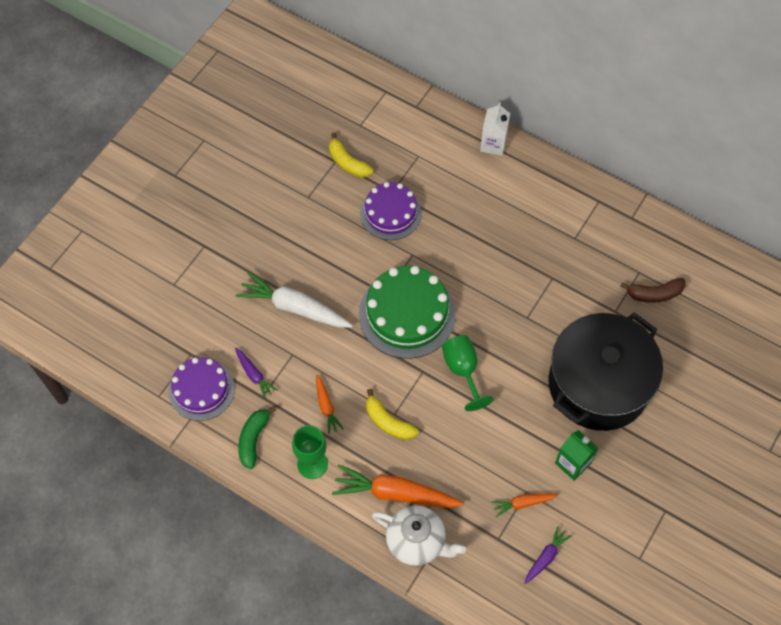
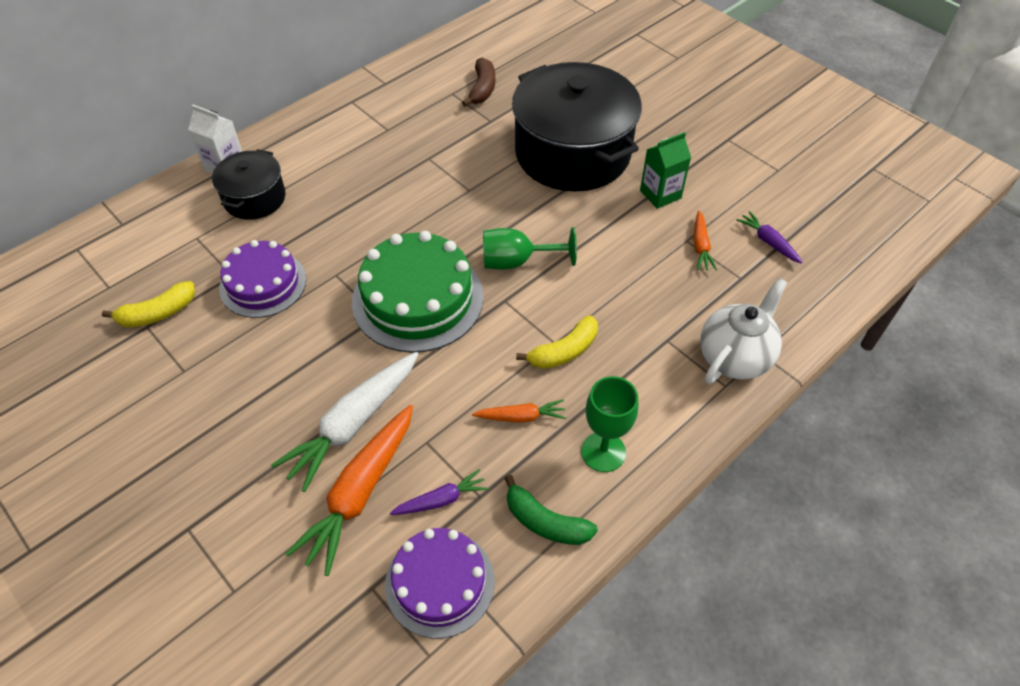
camera: 75 degrees left, 10 degrees down
(395, 493) = (665, 365): orange carrot -> orange carrot (360, 493)
(467, 176) = (254, 198): none -> black pot

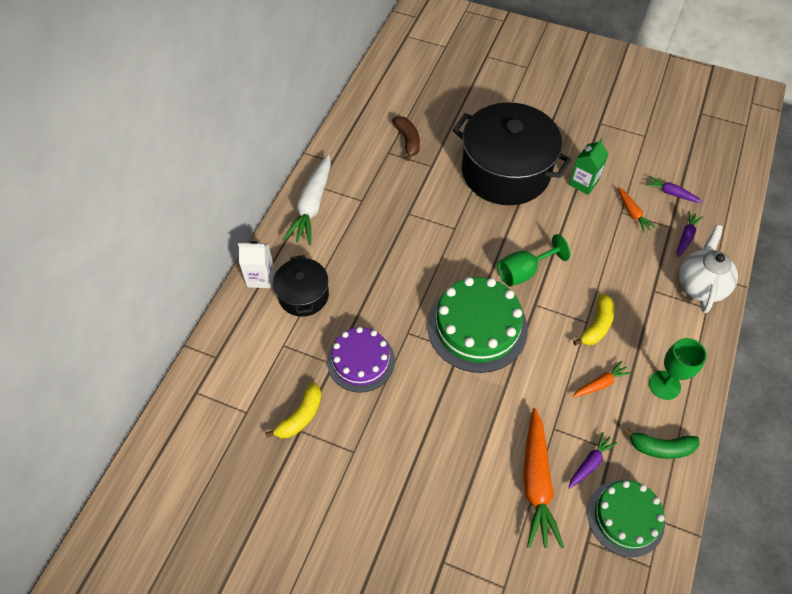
camera: 25 degrees left, 5 degrees up
(353, 424) = (498, 437): white carrot -> white carrot (312, 206)
(439, 582) = (625, 517): purple cake -> green cake
(754, 296) = (686, 237): none -> purple carrot

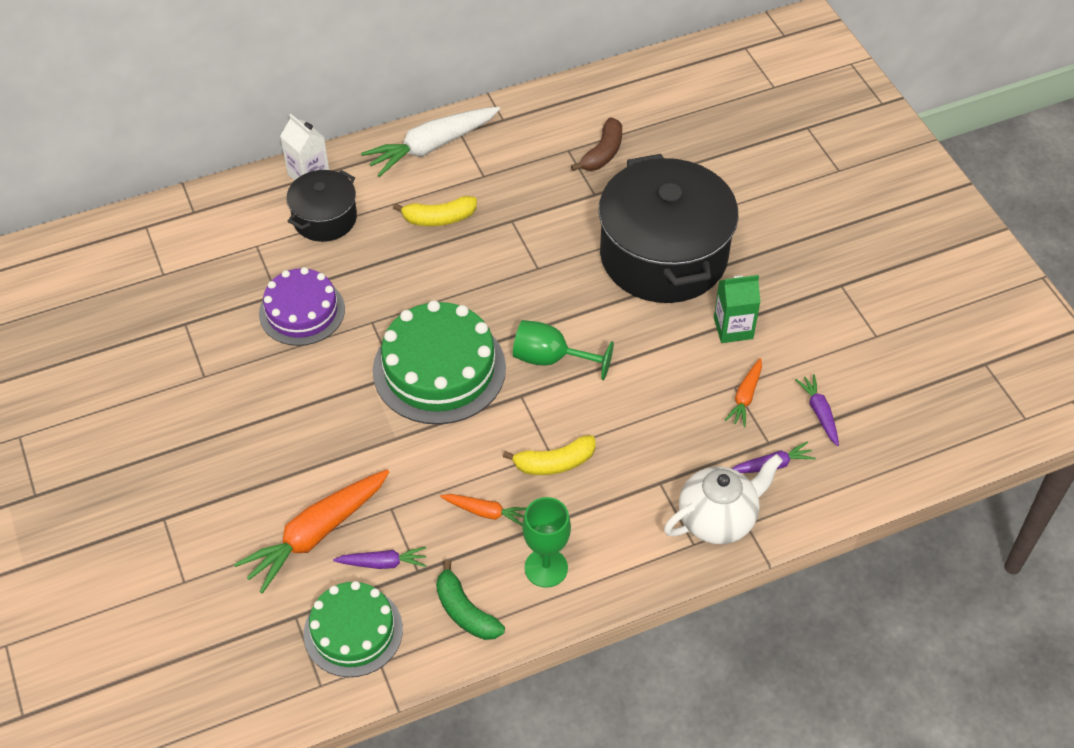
camera: 45 degrees right, 5 degrees down
(300, 416) = (198, 313): yellow banana -> yellow banana (439, 218)

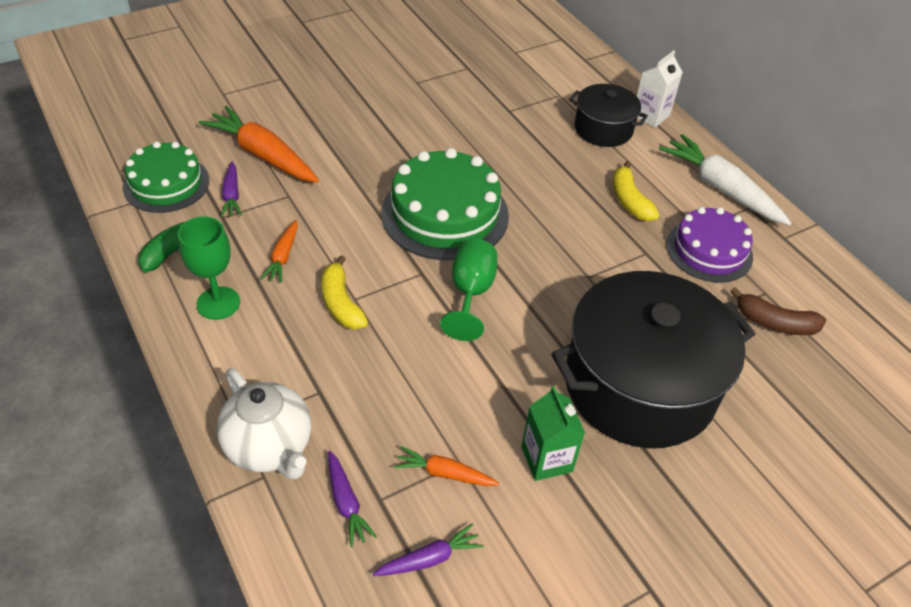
camera: 80 degrees right, 5 degrees down
(302, 311) = (494, 126): purple cake -> purple cake (709, 250)

